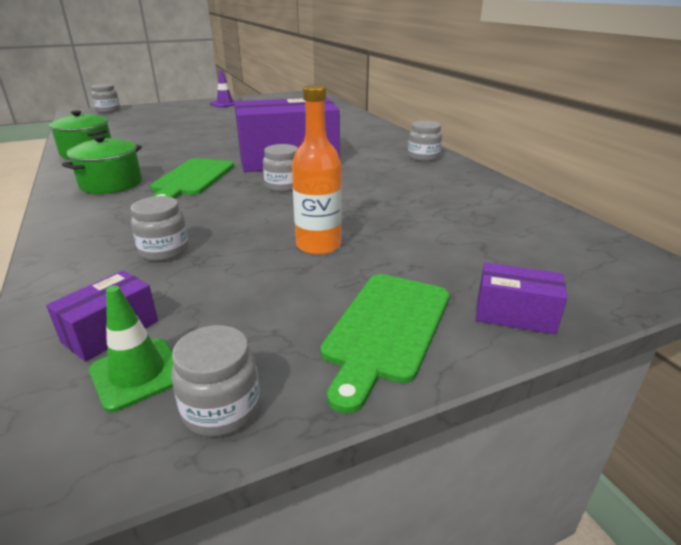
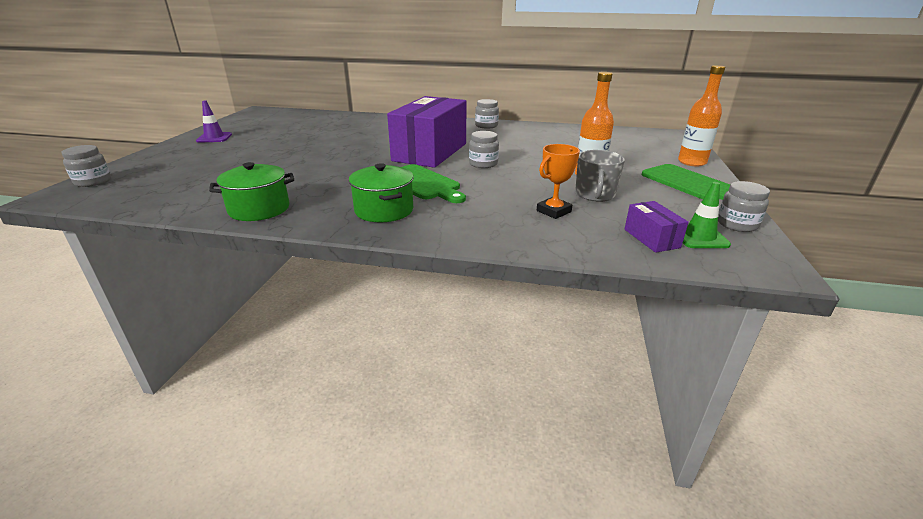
camera: 55 degrees left, 0 degrees up
(164, 251) = (553, 211): grey jar -> orange trophy
(246, 263) = (595, 195): none -> grey mug
(514, 314) = (692, 162): purple box -> orange bottle

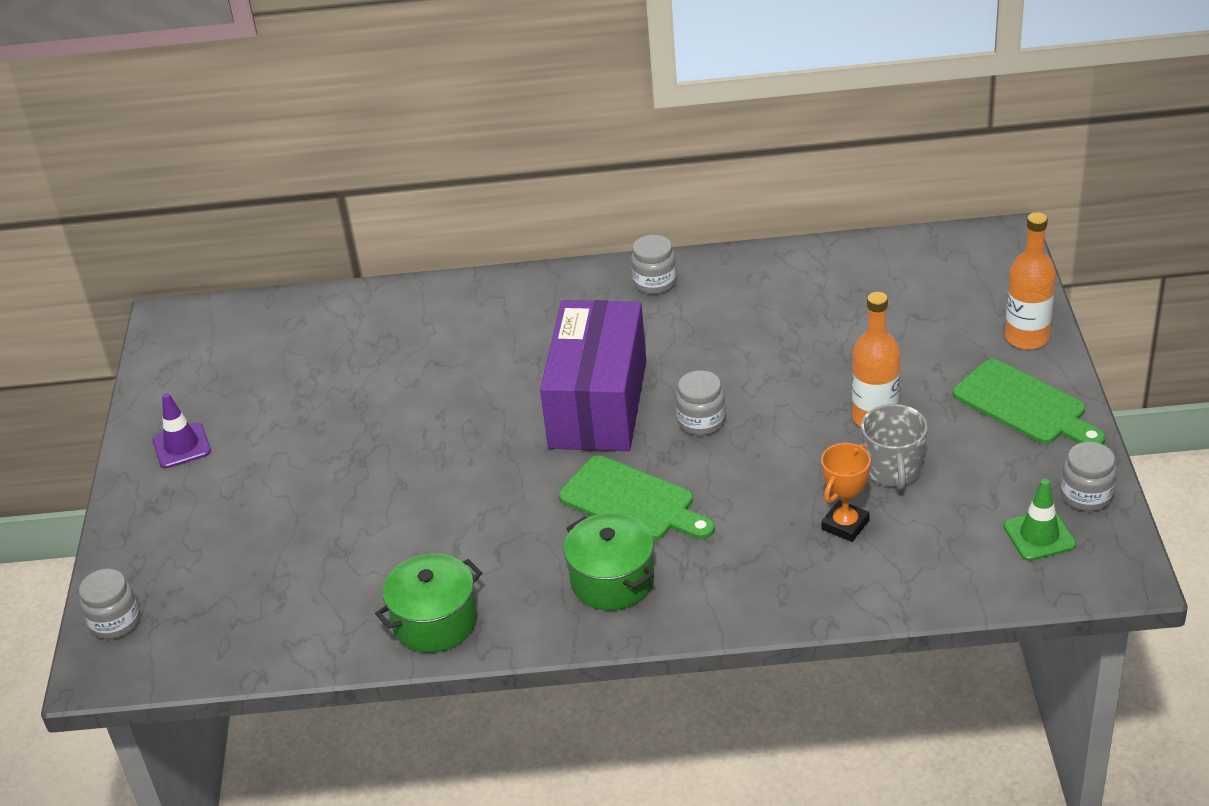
camera: 10 degrees left, 10 degrees up
(651, 238) = (981, 553): purple box -> none

